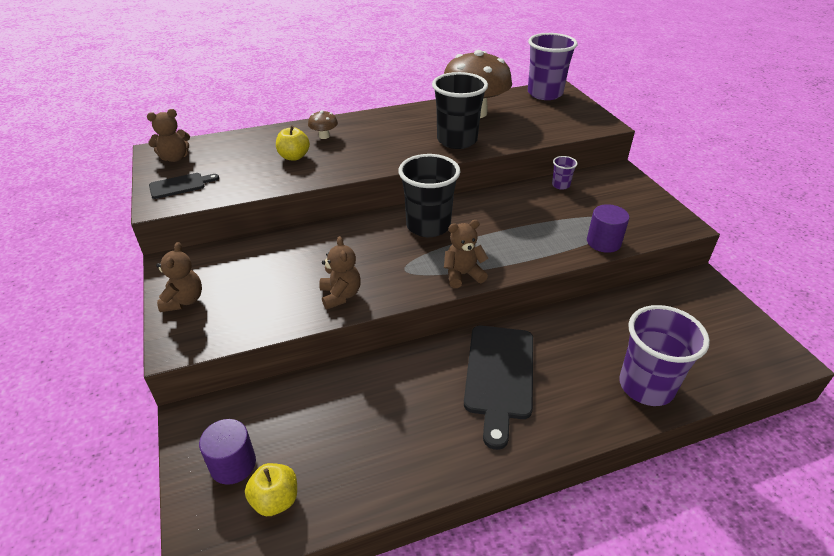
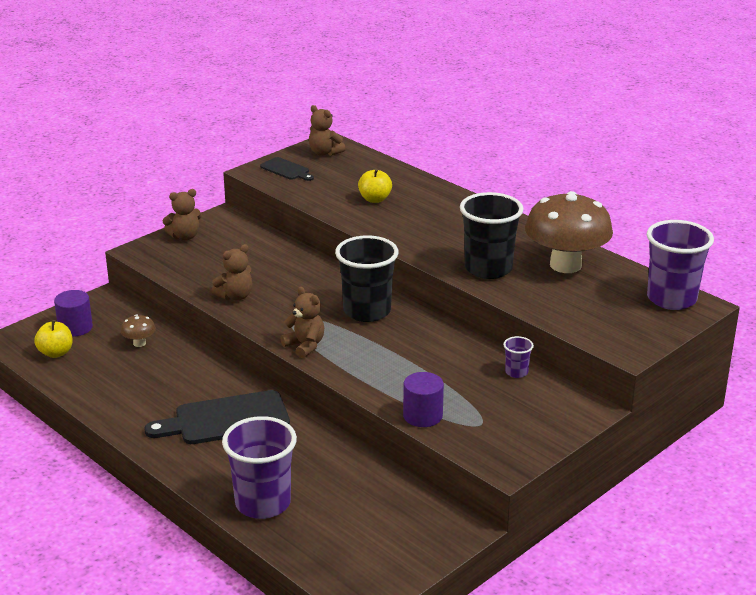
camera: 65 degrees right, 10 degrees down
(324, 136) = (426, 201): brown mushroom -> brown mushroom (139, 343)

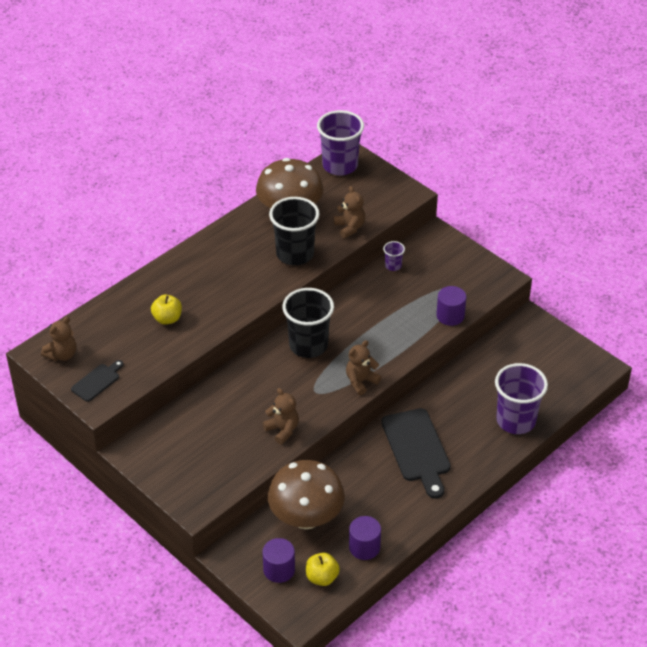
camera: 90 degrees left, 15 degrees up
(87, 380) = (364, 547): none -> purple cylinder
(139, 343) = (306, 518): brown mushroom -> brown mushroom, size x2.46
(185, 236) = (169, 476): brown teddy bear -> brown teddy bear (350, 227)

